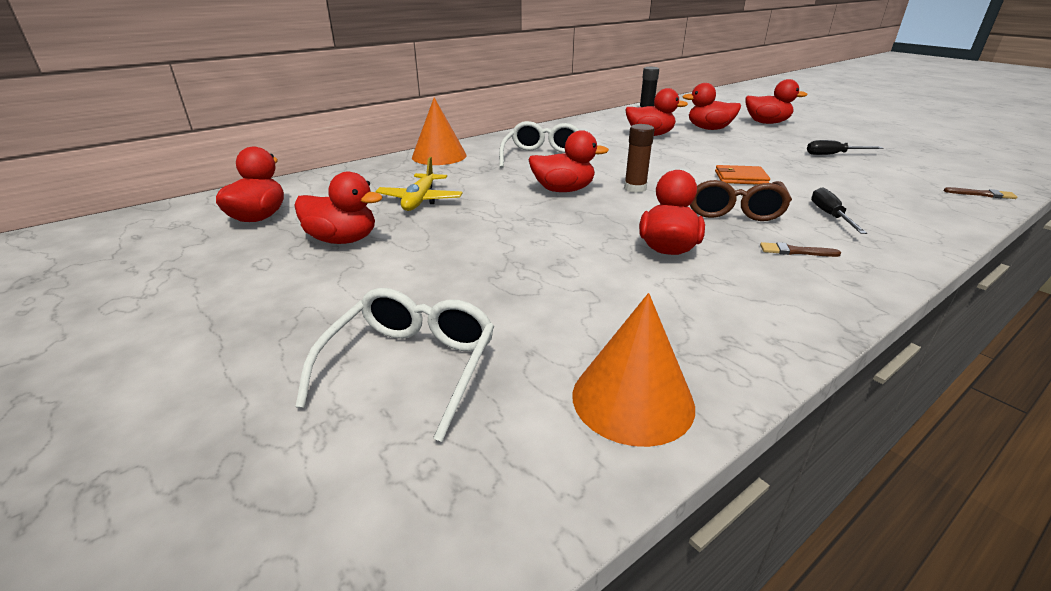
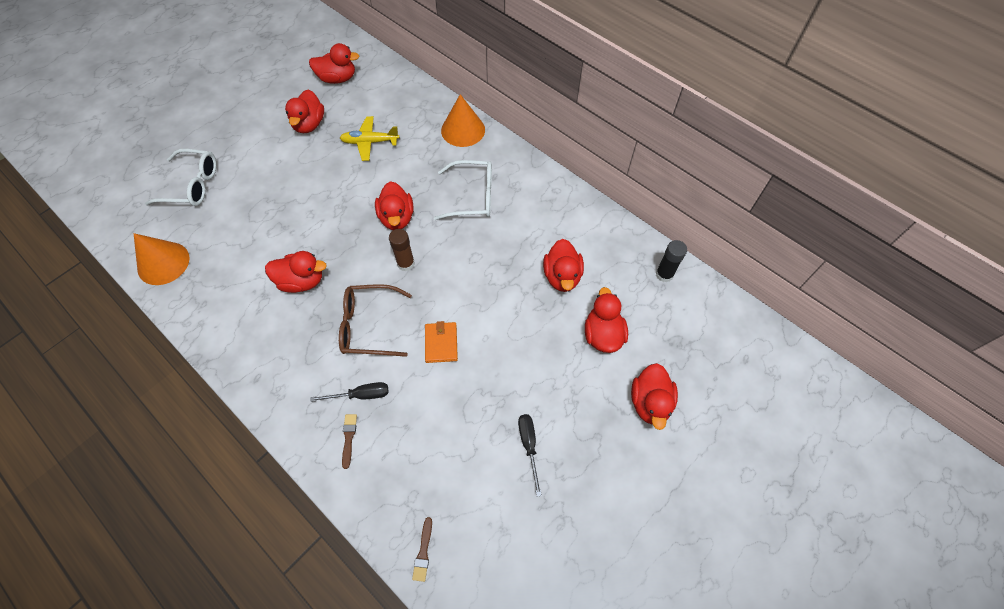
camera: 80 degrees right, 30 degrees up
(795, 251) = (298, 355): brown brush -> brown brush (349, 438)

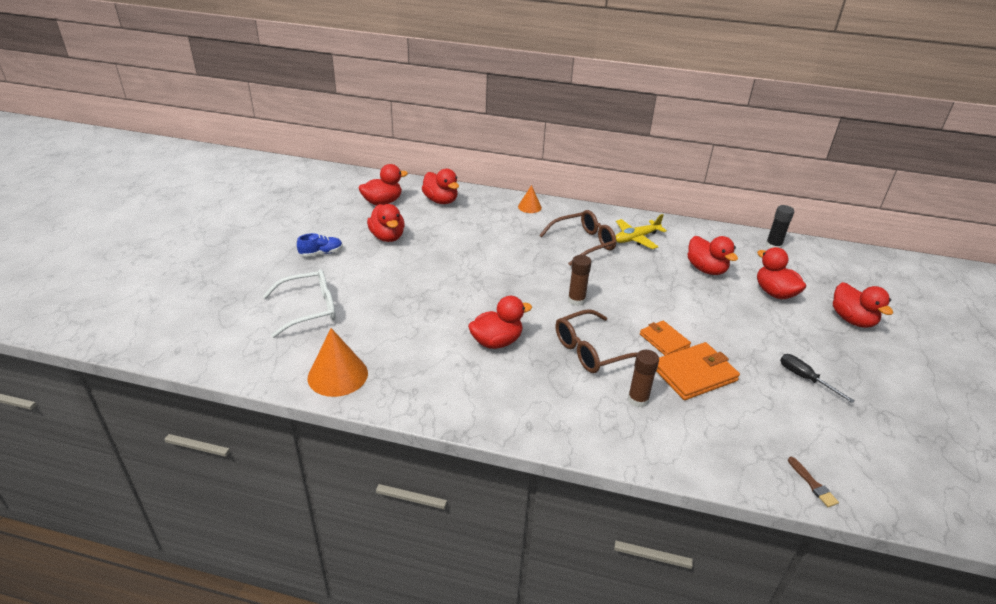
camera: 30 degrees left, 25 degrees down
(244, 125) = (321, 253): none -> blue shoe
(349, 438) = (661, 433): brown brush -> none
(361, 395) = (638, 399): black screwdriver -> brown glue stick
(370, 142) = (457, 234): yellow plane -> yellow plane (636, 238)
(397, 218) = (535, 274): red duck -> red duck (441, 201)
(433, 392) = (694, 374): none -> orange wallet
(463, 130) = (529, 207): orange cone -> orange cone, size x0.56
(472, 196) = (583, 243): white glasses -> brown glasses

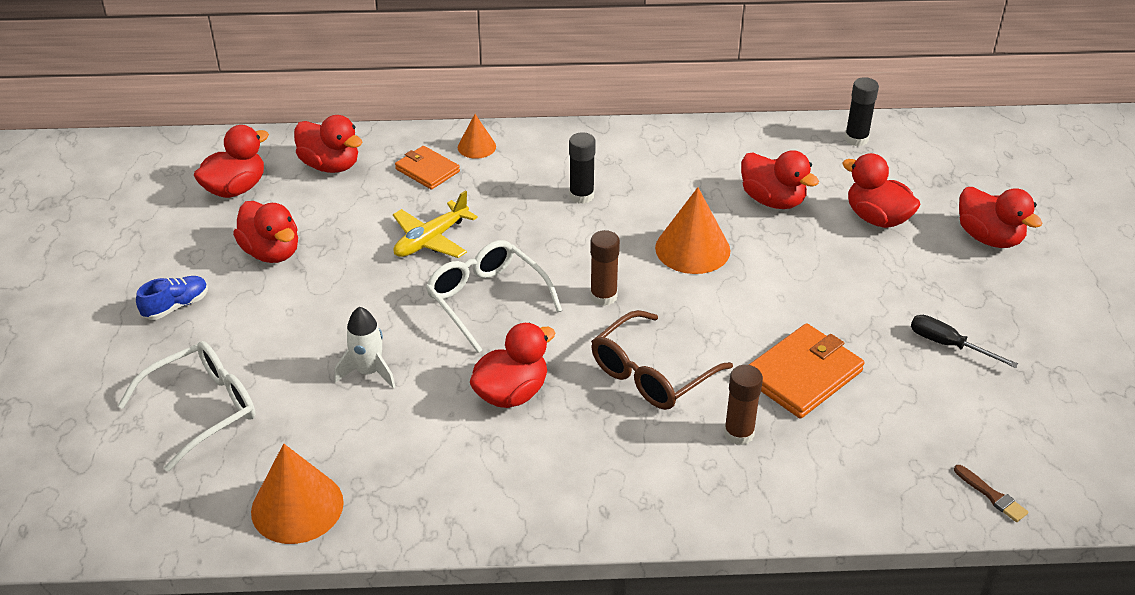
camera: 15 degrees left, 5 degrees up
(414, 310) = (368, 372): none -> white rocket
(502, 287) = (486, 300): none -> white glasses
(583, 243) = (581, 196): brown glasses -> black glue stick
(636, 238) = (657, 169): yellow plane -> yellow plane (431, 240)
(644, 286) = (692, 249): none -> orange cone
(664, 340) = (747, 332): orange wallet -> orange wallet (427, 170)

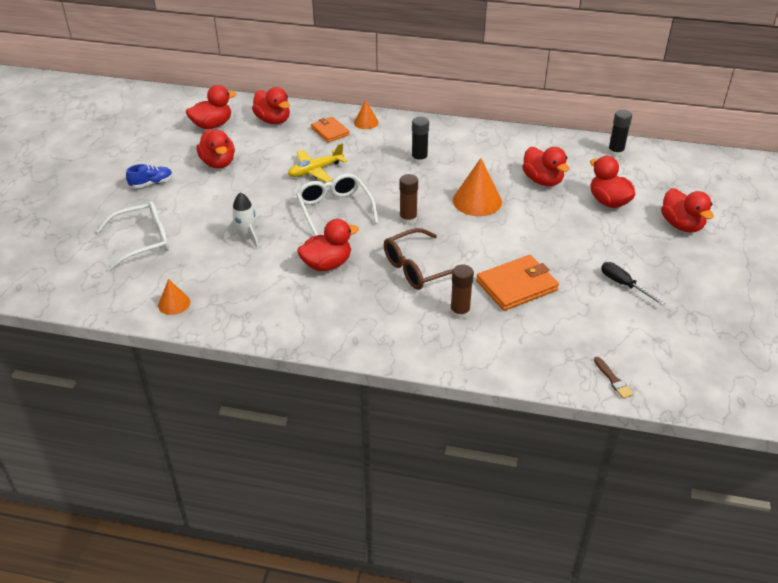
camera: 15 degrees right, 0 degrees up
(297, 506) = (174, 303): orange cone -> orange cone, size x0.56

